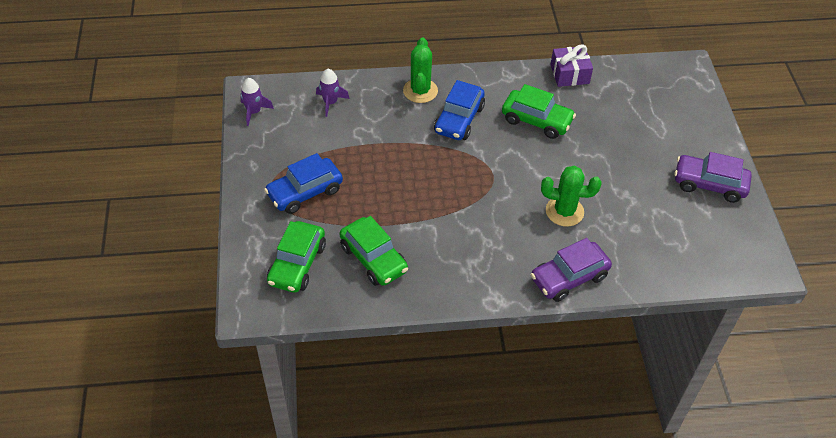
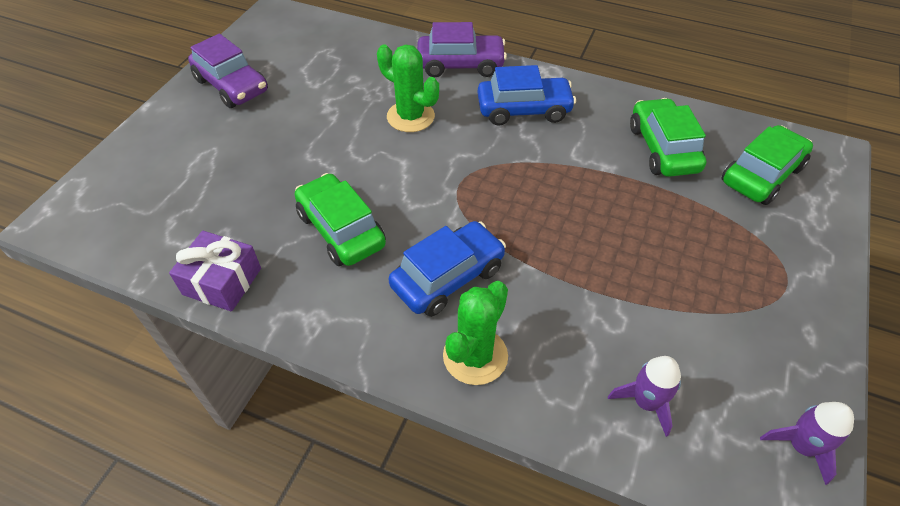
camera: 150 degrees left, 0 degrees up
(305, 192) = (732, 258): blue car -> blue car (524, 110)

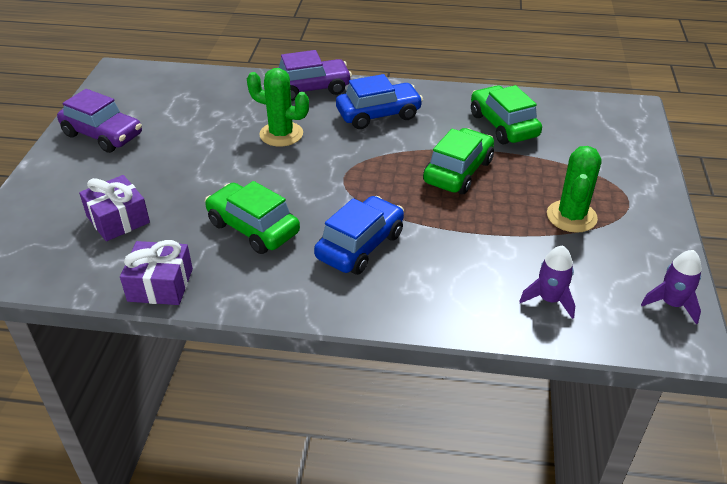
camera: 15 degrees left, 10 degrees down
(209, 191) = (118, 219): none -> purple gift
(475, 356) = (404, 296): green cactus -> green cactus (571, 216)
(761, 175) = (586, 131): green car -> green car (458, 171)

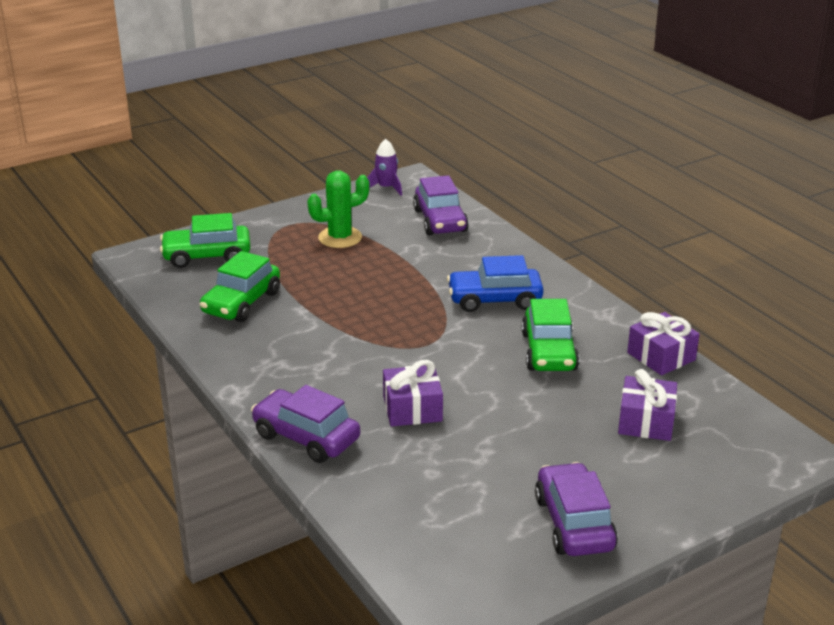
camera: 130 degrees left, 10 degrees down
(281, 134) = (412, 409): green cactus -> purple gift
(378, 114) = (304, 372): blue car -> none
(458, 171) = (344, 297): green car -> green car (207, 256)
(549, 299) = (440, 221): purple rocket -> purple car

